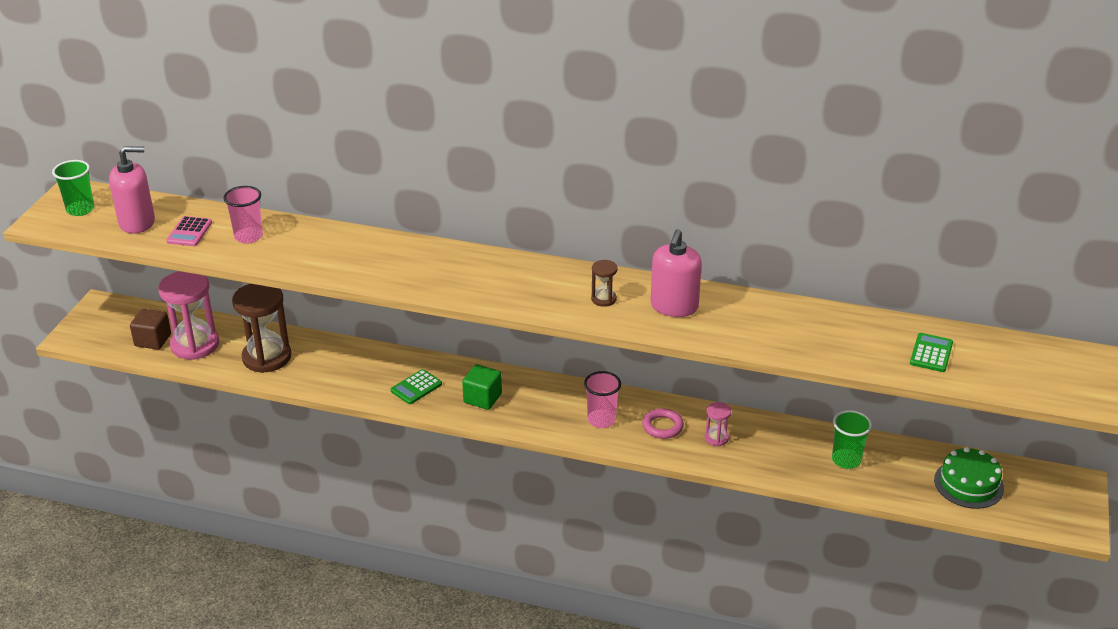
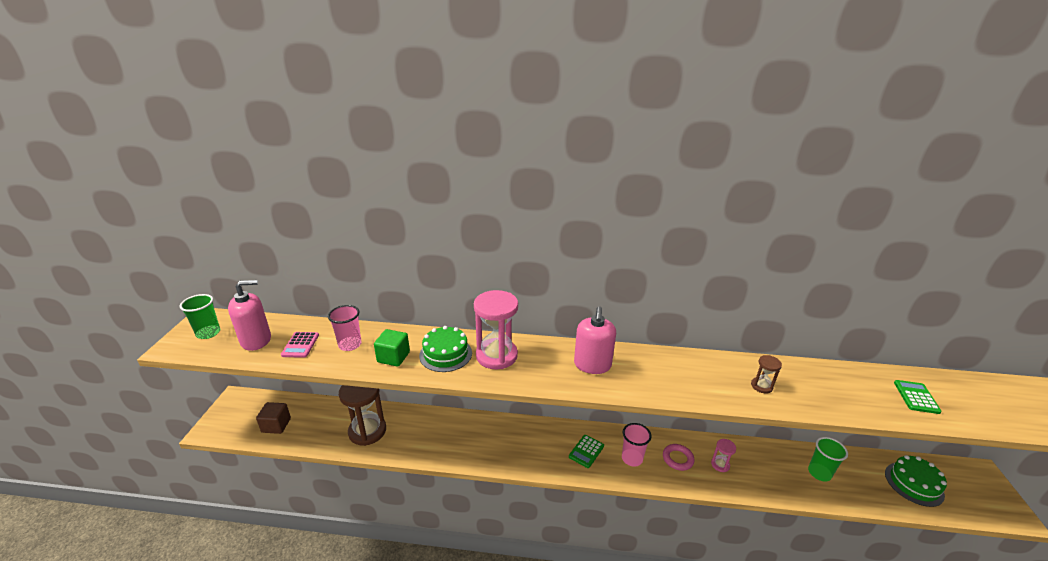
camera: 10 degrees left, 5 degrees down
(195, 345) = (310, 426): pink hourglass -> pink hourglass (496, 355)
(363, 257) = (445, 354): none -> green cake
(416, 387) = (486, 445): green calculator -> green calculator (586, 451)
(482, 398) = (538, 449): green cube -> green cube (393, 357)
(603, 299) = (646, 374): brown hourglass -> brown hourglass (761, 386)
(674, 306) = (702, 375): pink soap dispenser -> pink soap dispenser (592, 365)

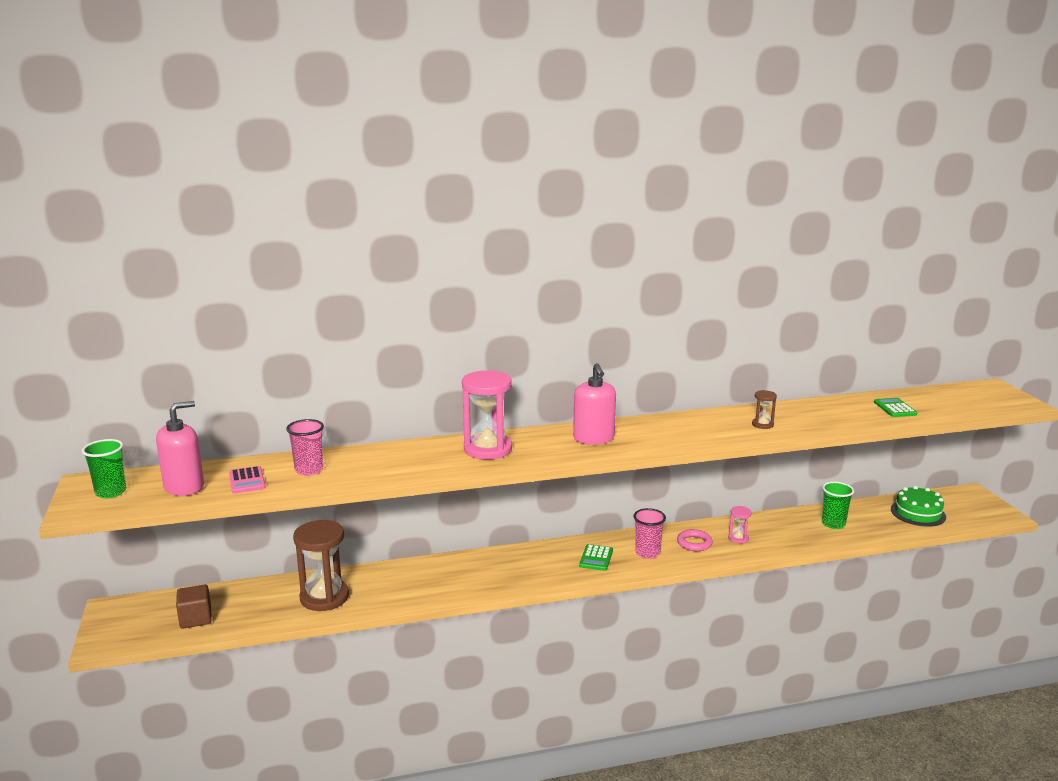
camera: 20 degrees left, 10 degrees down
(393, 357) = (371, 470): green cube -> none
(445, 354) = (430, 458): green cake -> none

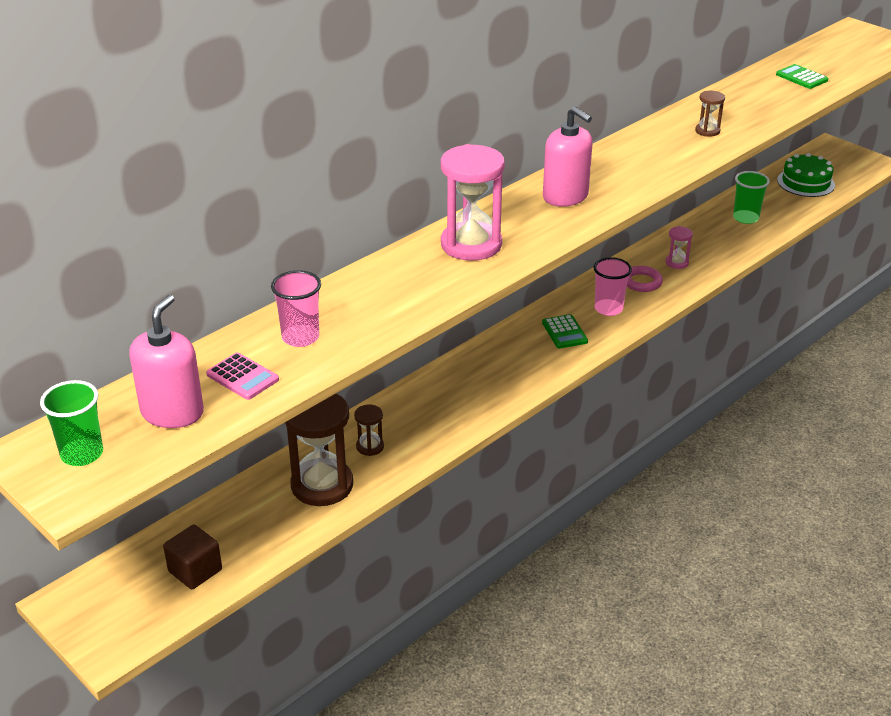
camera: 30 degrees left, 15 degrees up
(380, 585) = (370, 446): none -> brown hourglass

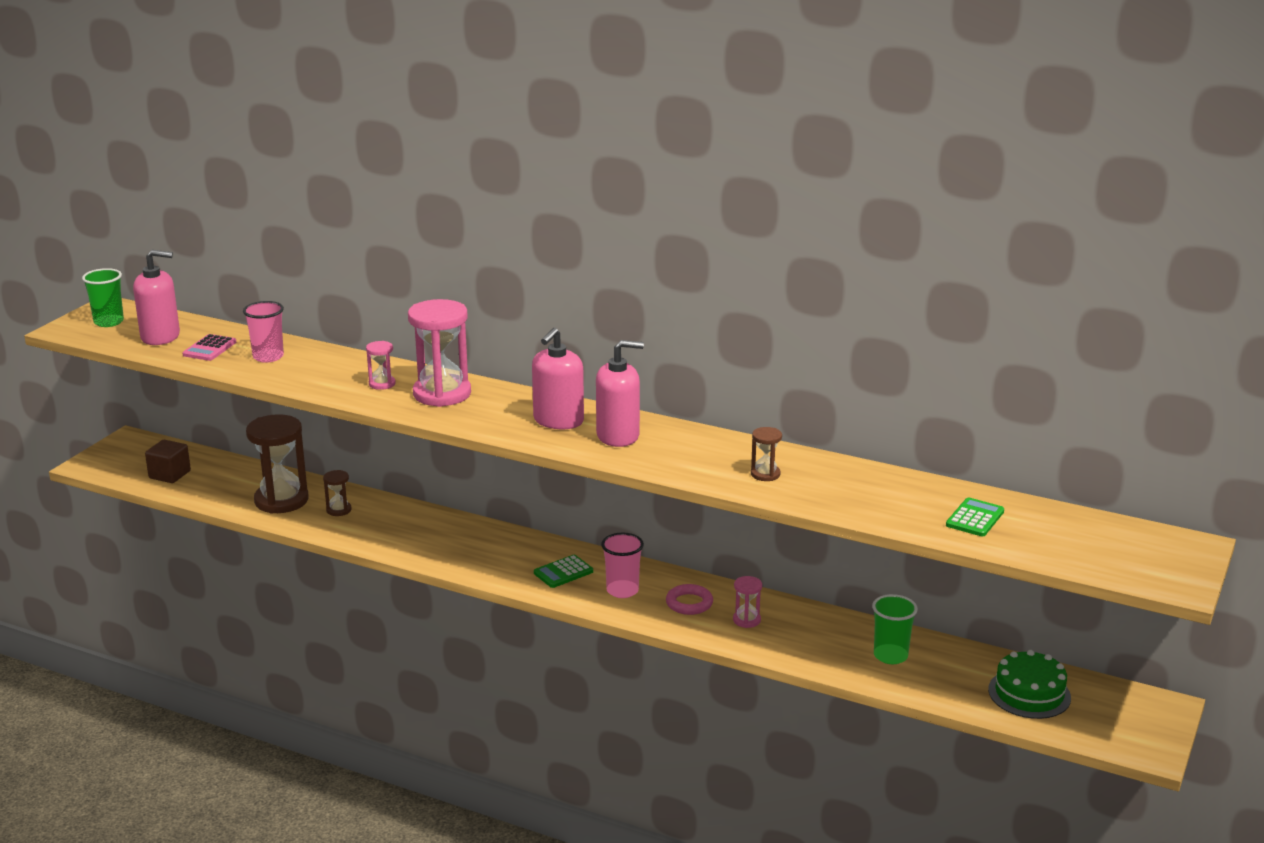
camera: 70 degrees right, 10 degrees down
(425, 274) = (382, 384): none -> pink hourglass
(610, 175) = (618, 436): none -> pink soap dispenser

